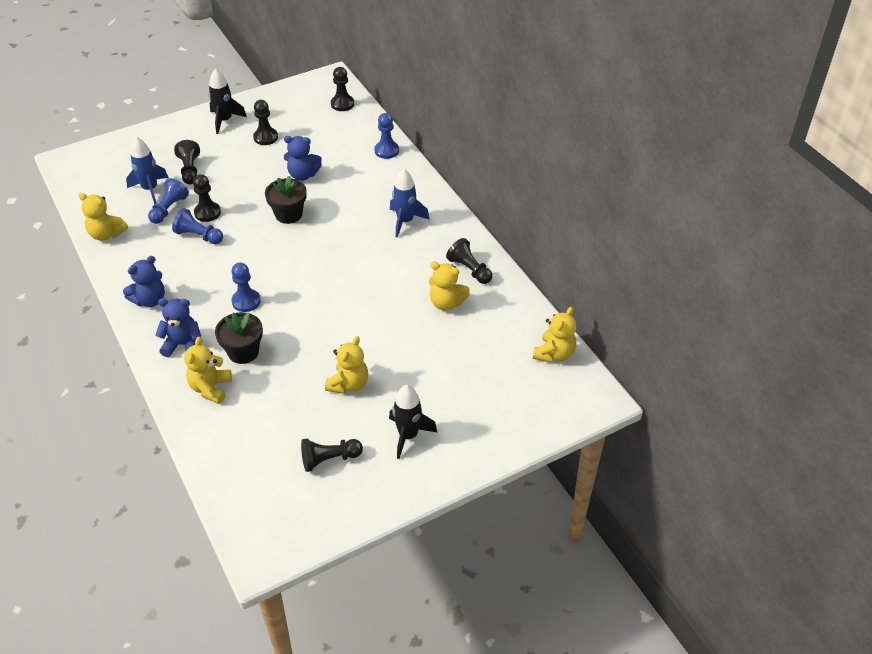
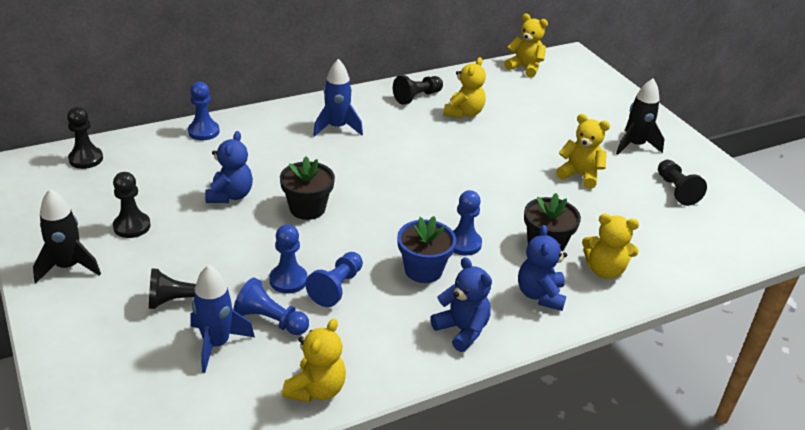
camera: 90 degrees left, 10 degrees down
(207, 213) = (288, 280): black pawn -> blue pawn
(215, 279) = (423, 270): none -> blue flower pot

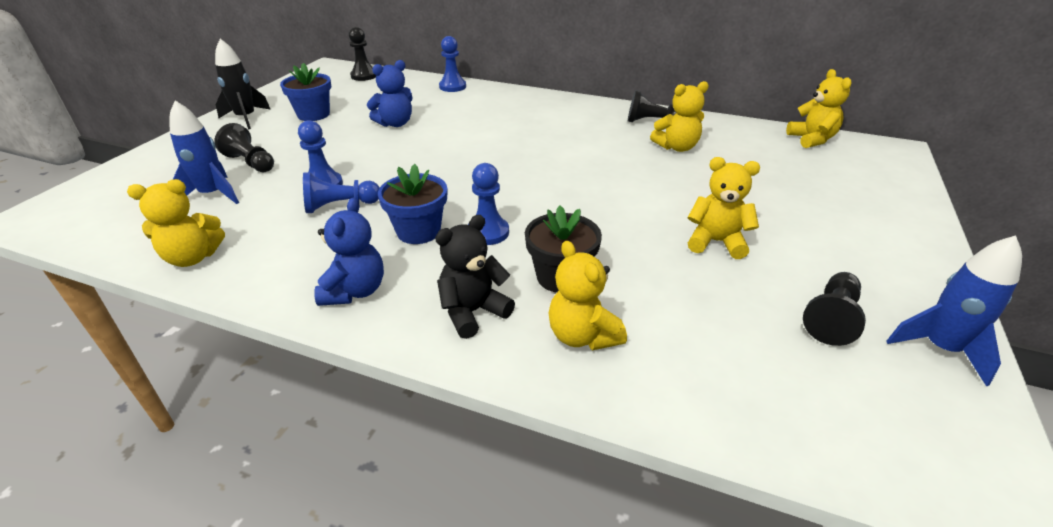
camera: 50 degrees right, 0 degrees up
(132, 226) = (313, 114): black pawn -> blue flower pot
(271, 320) = (264, 200): blue pawn -> none
(307, 208) = (424, 152): black flower pot -> none
(337, 127) = (545, 116): blue rocket -> blue rocket (940, 348)
(540, 295) = (473, 312): blue teddy bear -> black teddy bear
(579, 175) = (716, 242): yellow teddy bear -> yellow teddy bear turned 60 degrees counterclockwise
(635, 145) = (845, 250): black rocket -> none

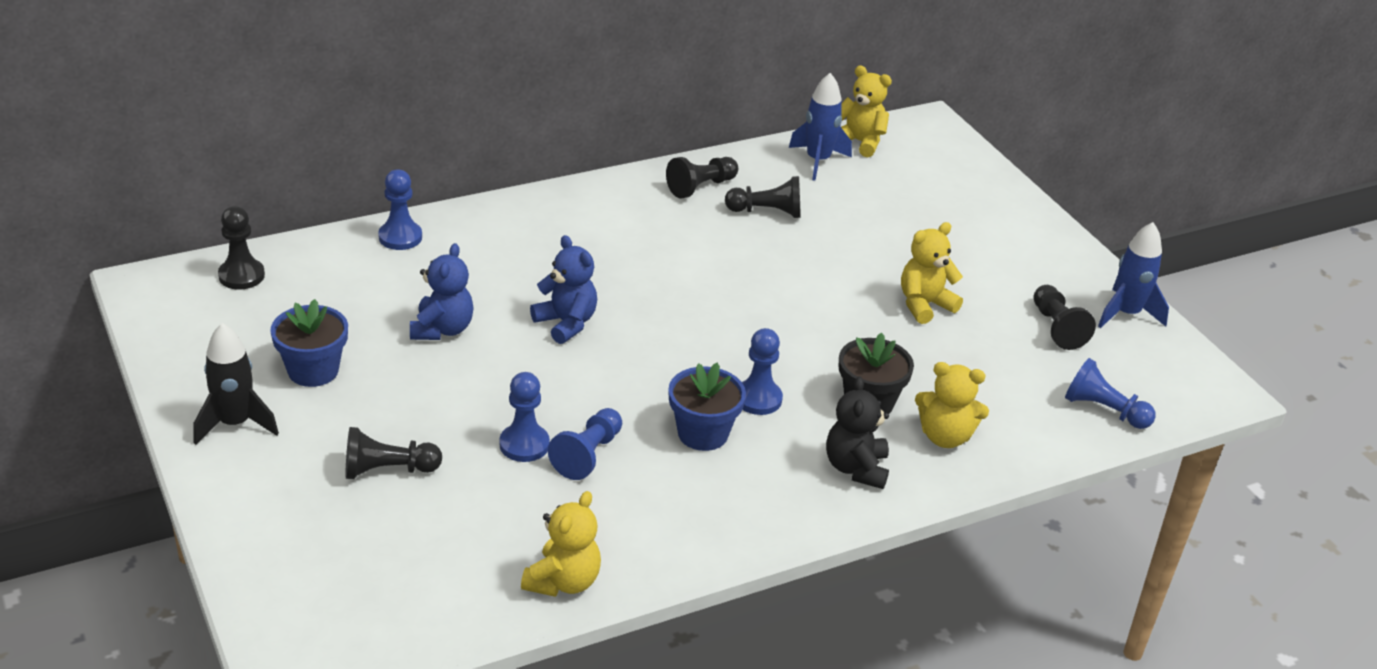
camera: 50 degrees left, 0 degrees up
(213, 194) = (435, 524): blue rocket -> blue rocket (818, 161)
(355, 291) = (750, 512): blue teddy bear -> blue teddy bear (566, 323)
(676, 147) = (767, 212): yellow teddy bear -> black pawn
(789, 416) = (1104, 410): none -> blue pawn

